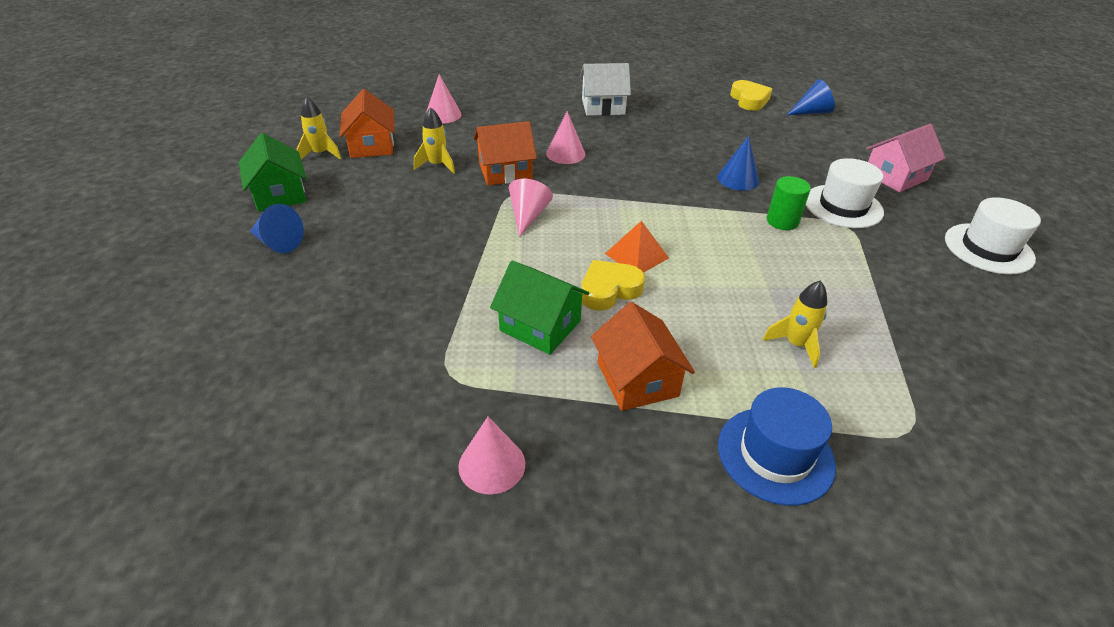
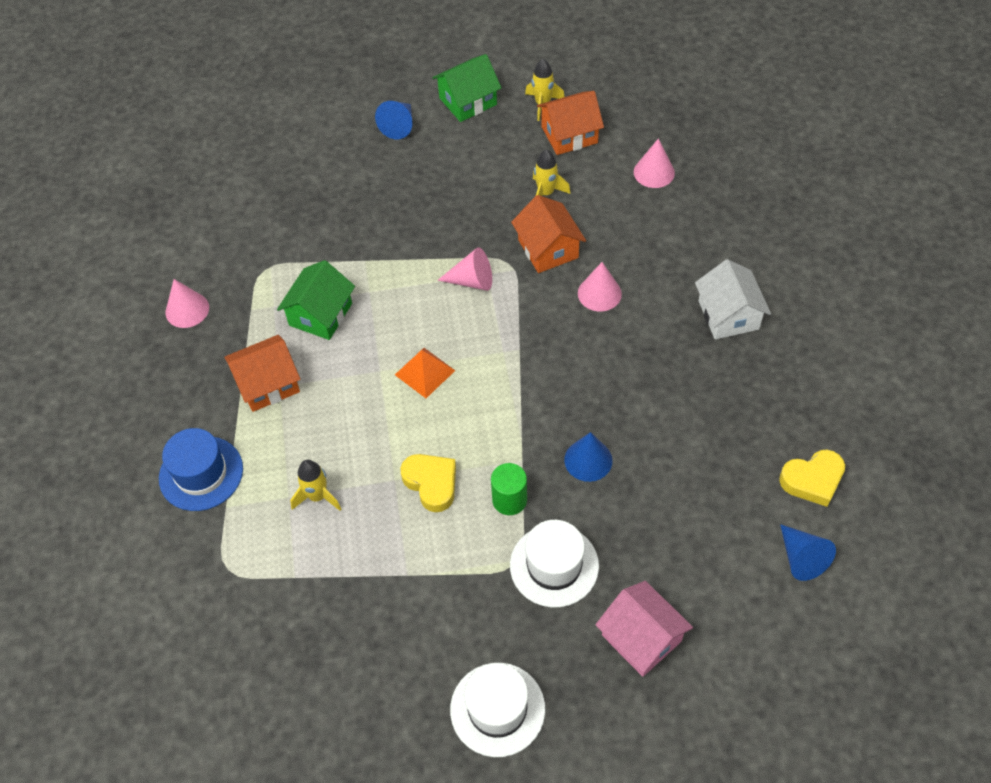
camera: 85 degrees right, 15 degrees up
(609, 290) = (371, 356): yellow heart -> yellow heart (431, 483)

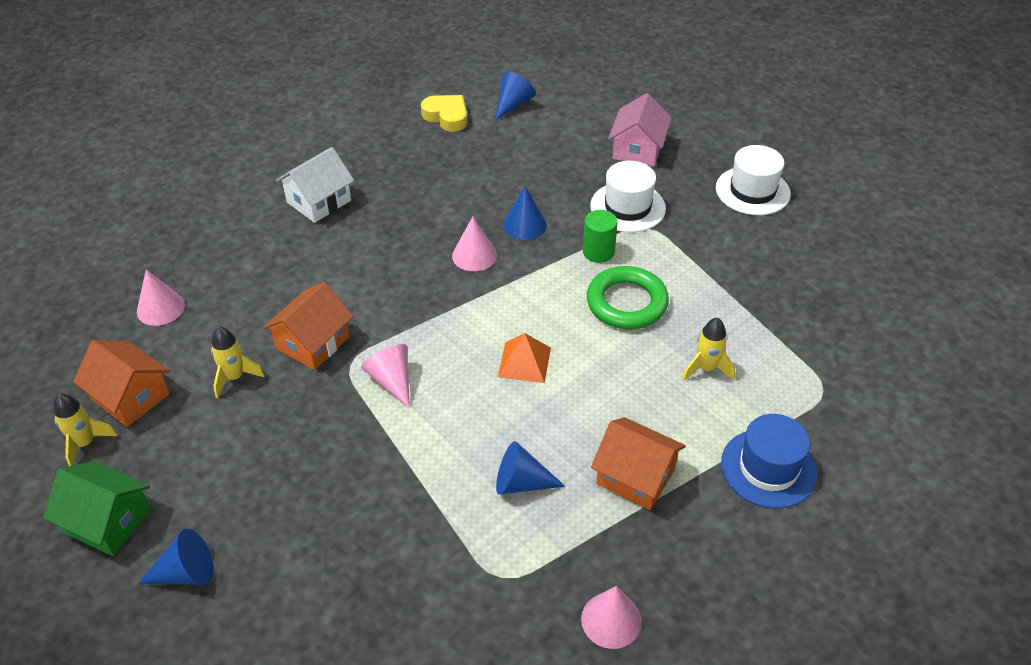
camera: 125 degrees left, 10 degrees down
(320, 314) = (521, 483): green house -> blue cone
(431, 483) = (626, 303): yellow heart -> green ring
(599, 293) = (347, 285): pink cone -> pink cone (474, 255)

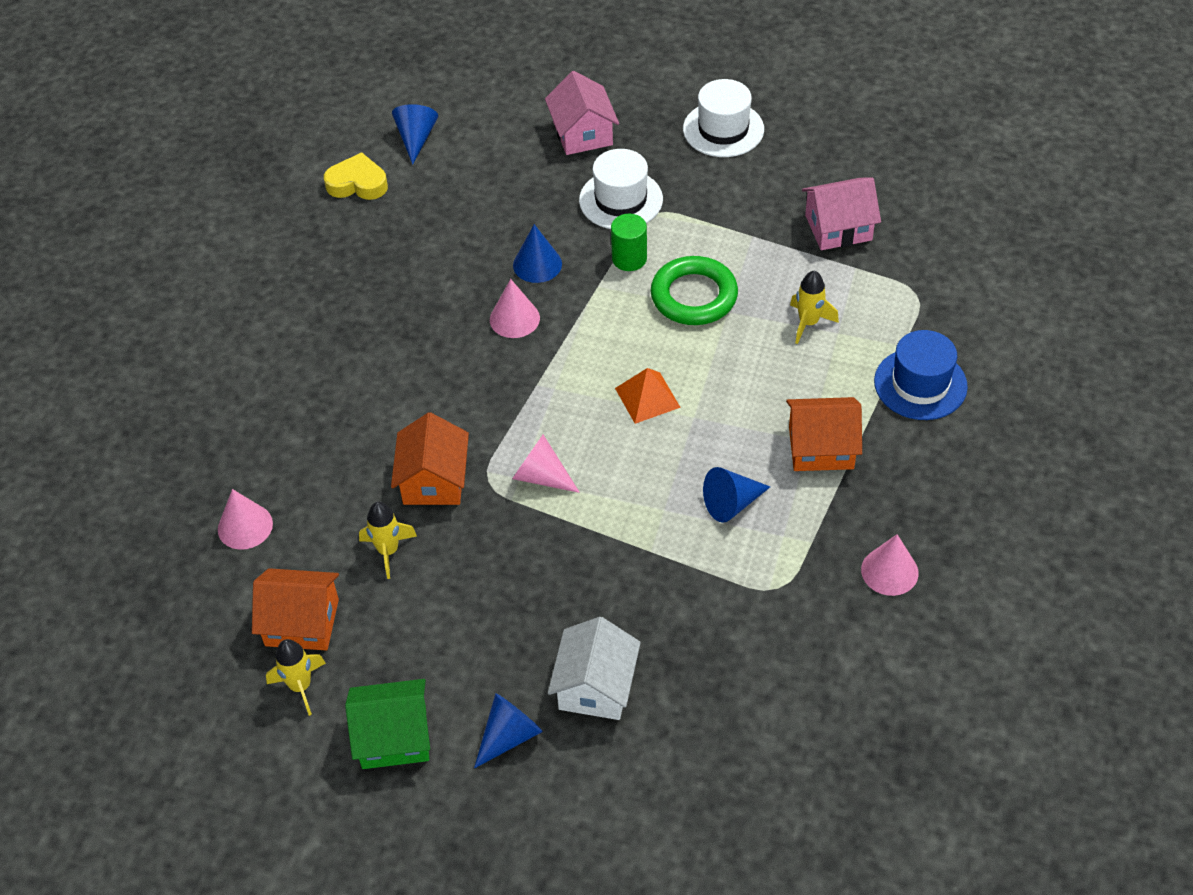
camera: 30 degrees left, 5 degrees up
(319, 201) = (306, 338): white house -> white house (595, 686)
(793, 305) = (838, 228): none -> pink house

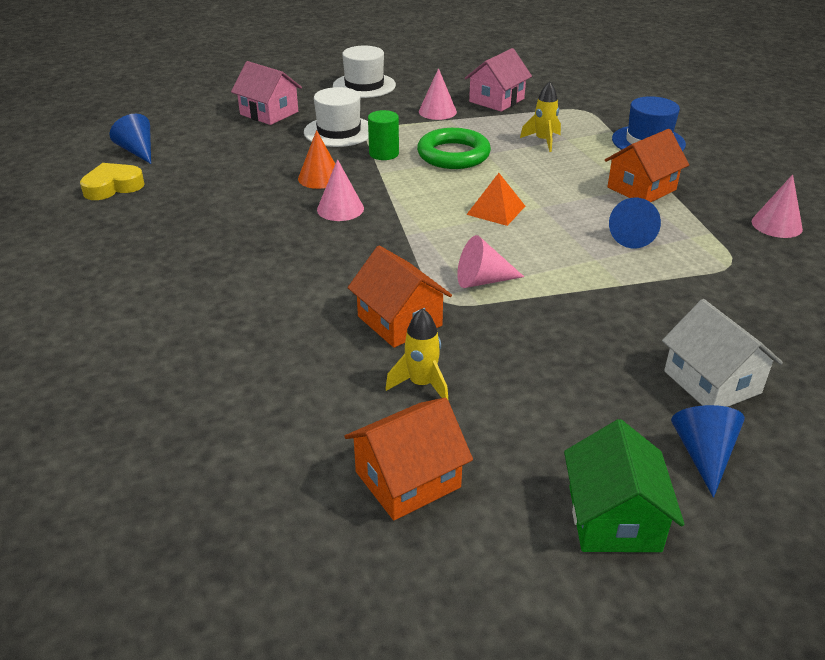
camera: 40 degrees left, 15 degrees down
(245, 526) = (257, 436): pink cone -> pink cone (437, 111)
(300, 686) = (472, 533): yellow rocket -> none
(394, 737) = (614, 518): green house -> green house turned 45 degrees counterclockwise
(537, 264) = (320, 178): blue cone -> orange cone

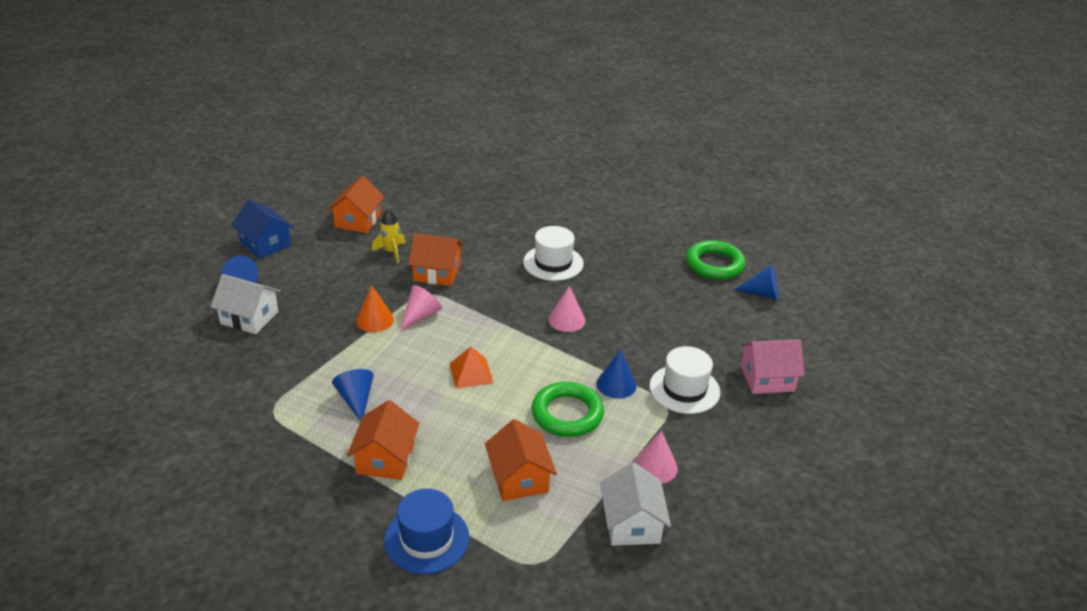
camera: 135 degrees right, 0 degrees up
(113, 187) = (714, 264): yellow heart -> green ring
(320, 178) = (619, 336): orange cone -> orange cone (375, 320)
(364, 85) = (772, 467): white hat -> white hat (553, 263)
(384, 154) = (616, 384): green cylinder -> blue cone
(496, 100) = (632, 523): pink house -> white house
(543, 141) = (519, 478): yellow rocket -> orange house
(614, 518) = (265, 244): green house -> blue house
(776, 225) = (252, 473): pink cone -> none

